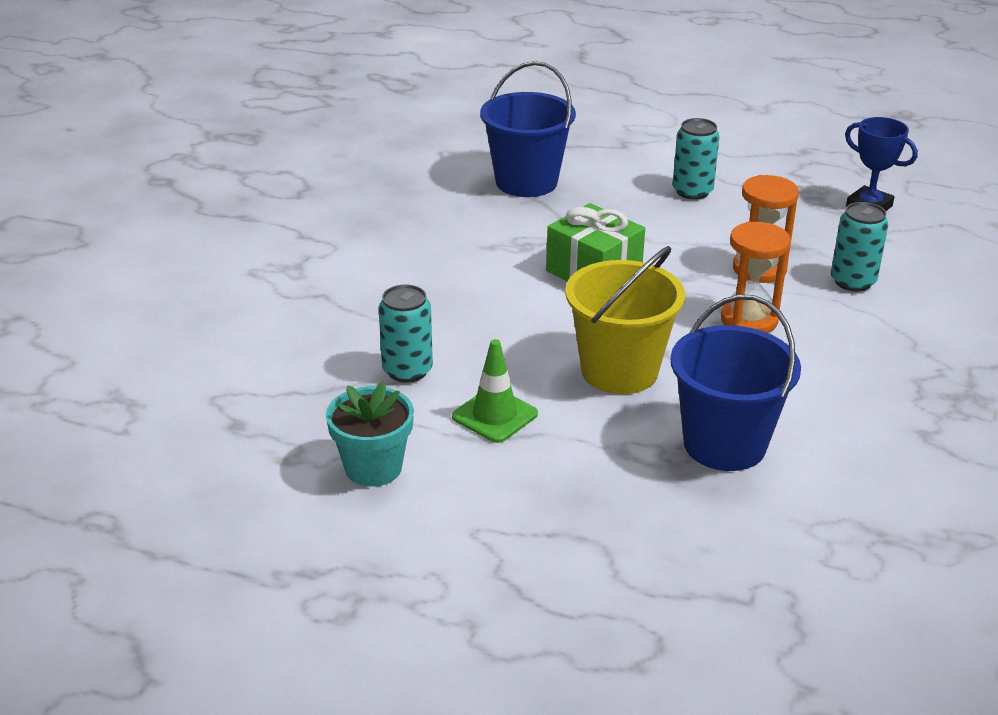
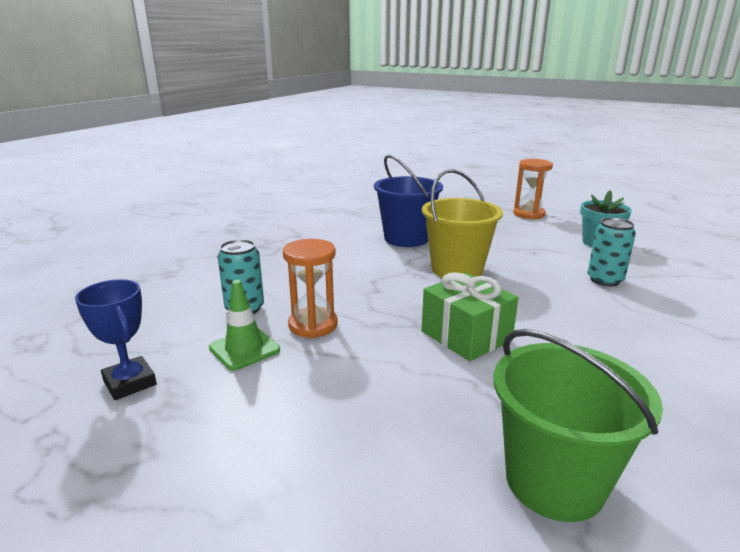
camera: 170 degrees left, 10 degrees down
(495, 415) = (536, 256): green traffic cone -> green traffic cone (244, 349)
(526, 182) = (554, 481): blue bucket -> green bucket
(692, 191) = (317, 432): turquoise can -> none
(749, 320) = (351, 289): orange hourglass -> orange hourglass (529, 214)

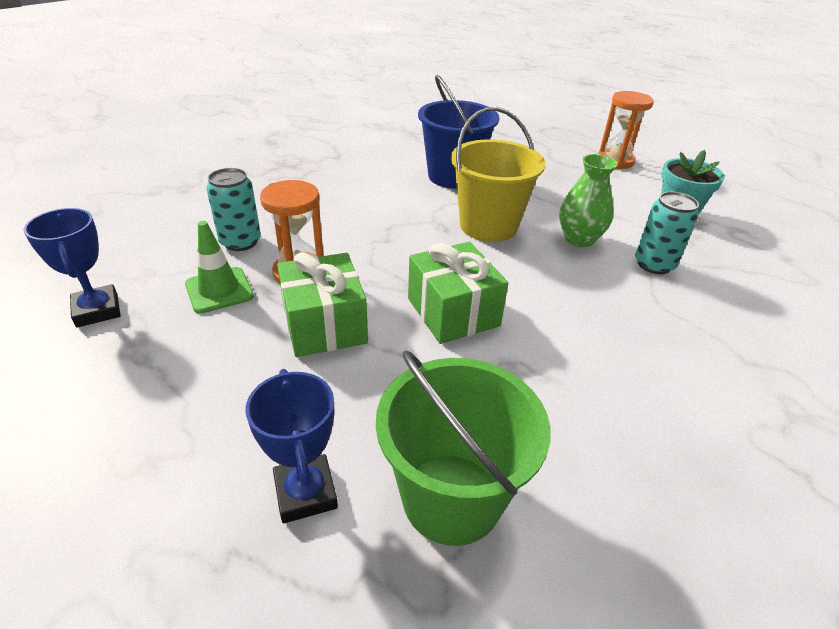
camera: 10 degrees right, 15 degrees up
(358, 362) = (324, 325): none -> green gift
(419, 503) = (305, 492): none -> blue trophy
(535, 270) = (579, 239): none -> green vase

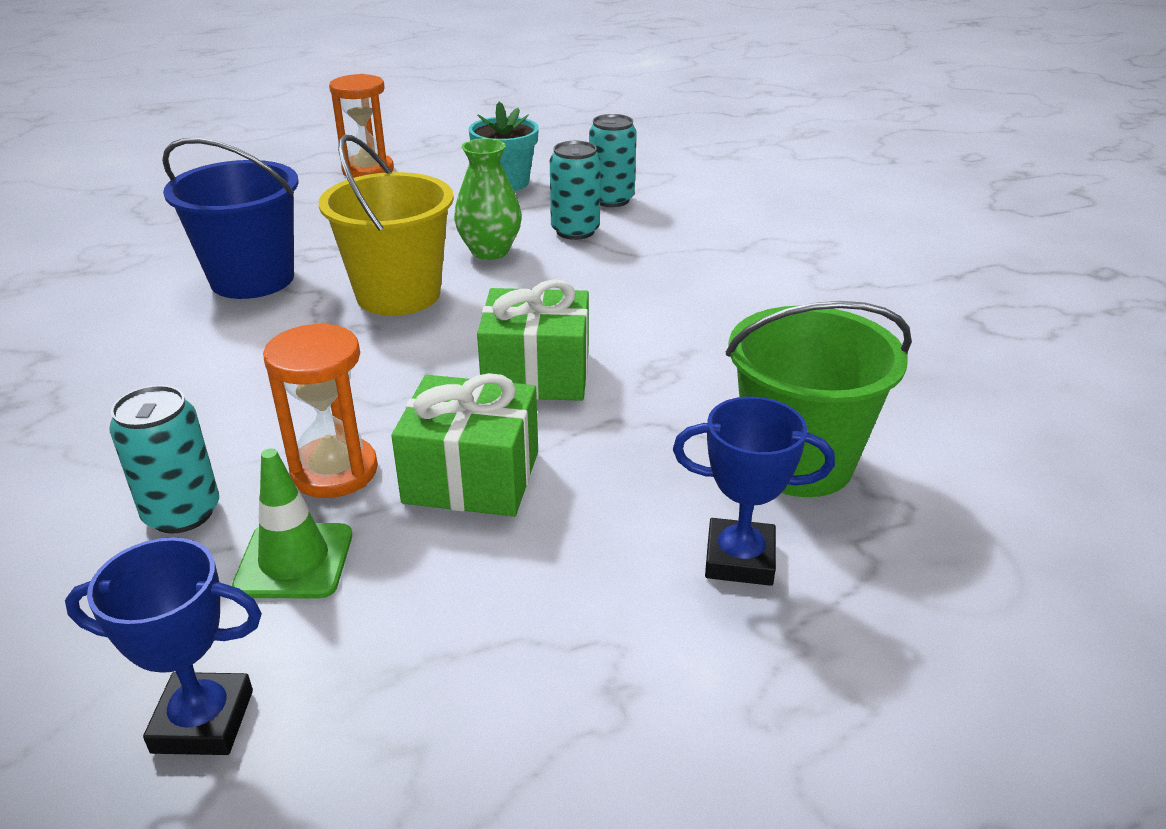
camera: 60 degrees left, 5 degrees down
(725, 265) = (611, 199): none -> turquoise can

